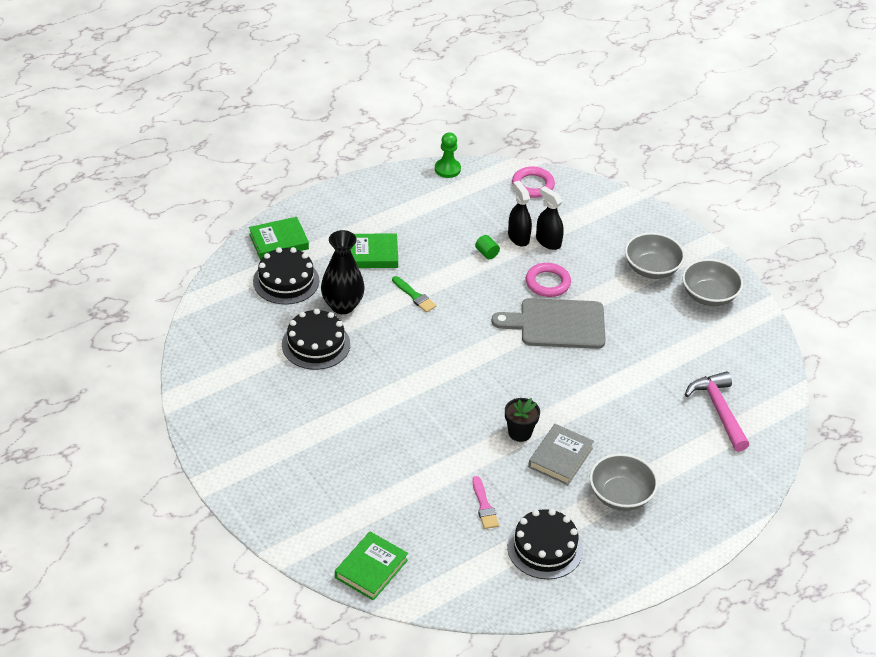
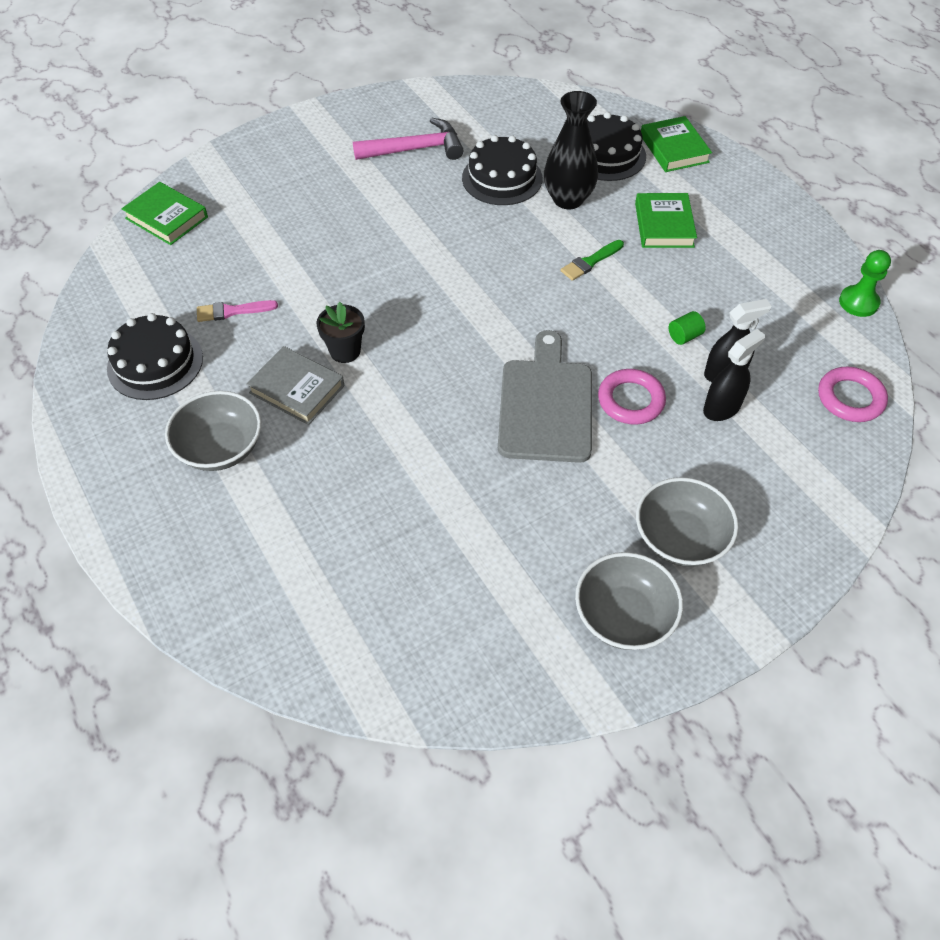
camera: 95 degrees right, 10 degrees up
(718, 410) = (363, 592): pink hammer -> pink hammer (416, 149)

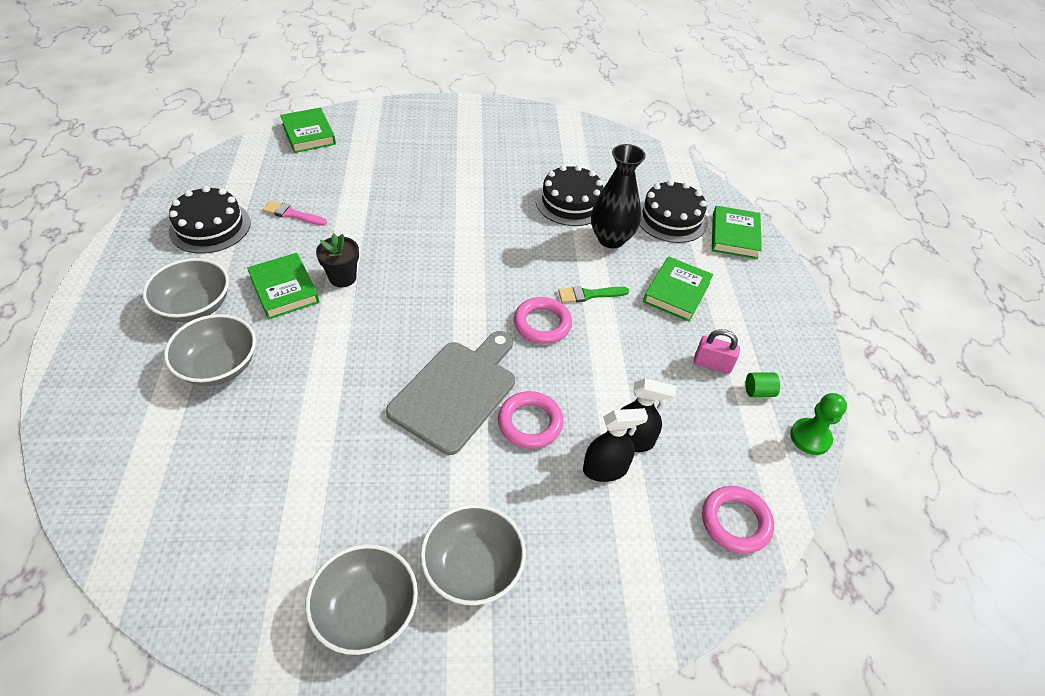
camera: 25 degrees right, 5 degrees down
(297, 389) = (284, 289): grey book -> green book
(302, 490) = (219, 366): none -> grey bowl
(416, 149) = (522, 156): pink hammer -> none
(570, 308) = (542, 324): none -> pink ring
(684, 336) = (621, 391): green cylinder -> green cylinder (758, 391)
(740, 277) = (712, 364): none -> pink padlock

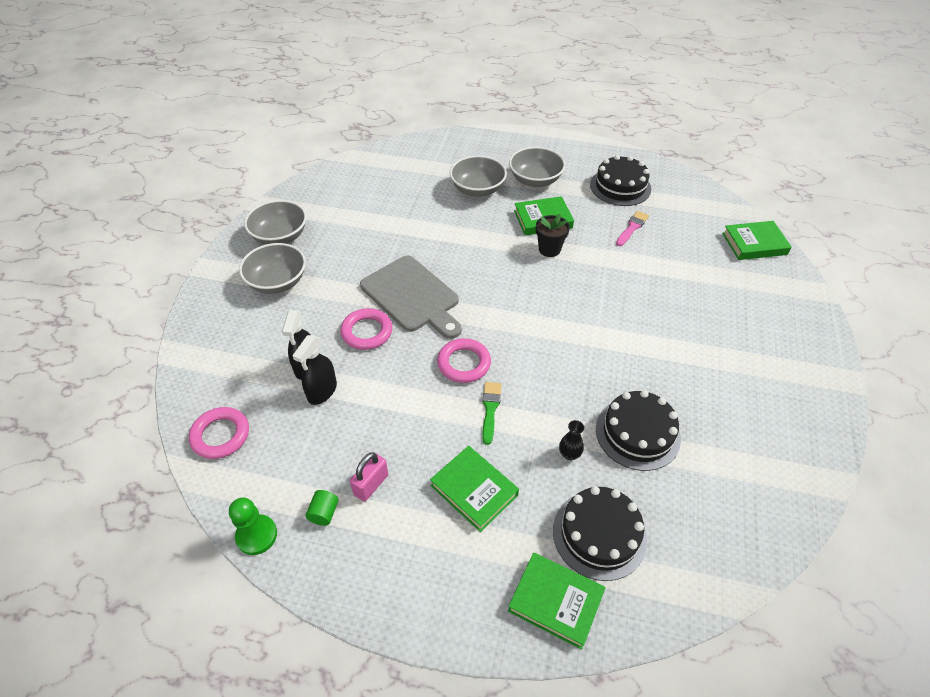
camera: 110 degrees right, 0 degrees up
(611, 239) = (569, 454): black vase -> black vase, size x0.44

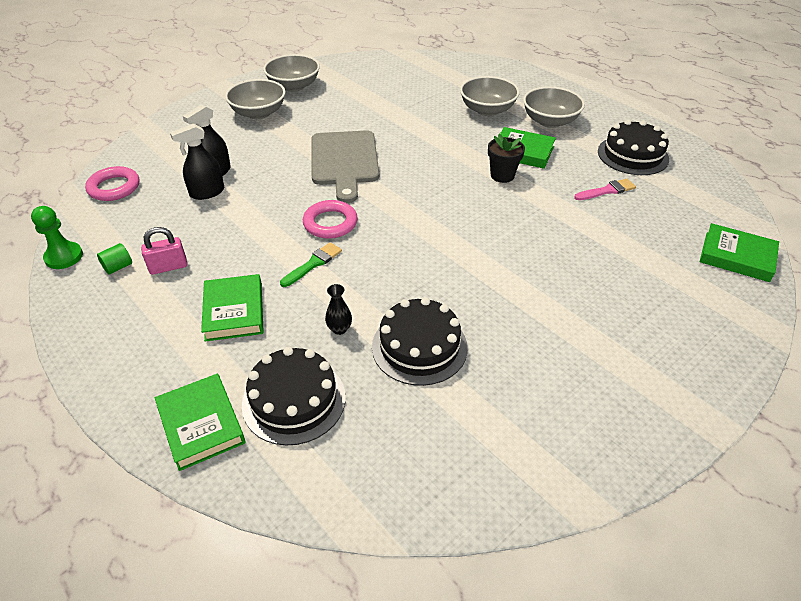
camera: 35 degrees right, 5 degrees down
(367, 332) = (282, 170): pink ring -> none

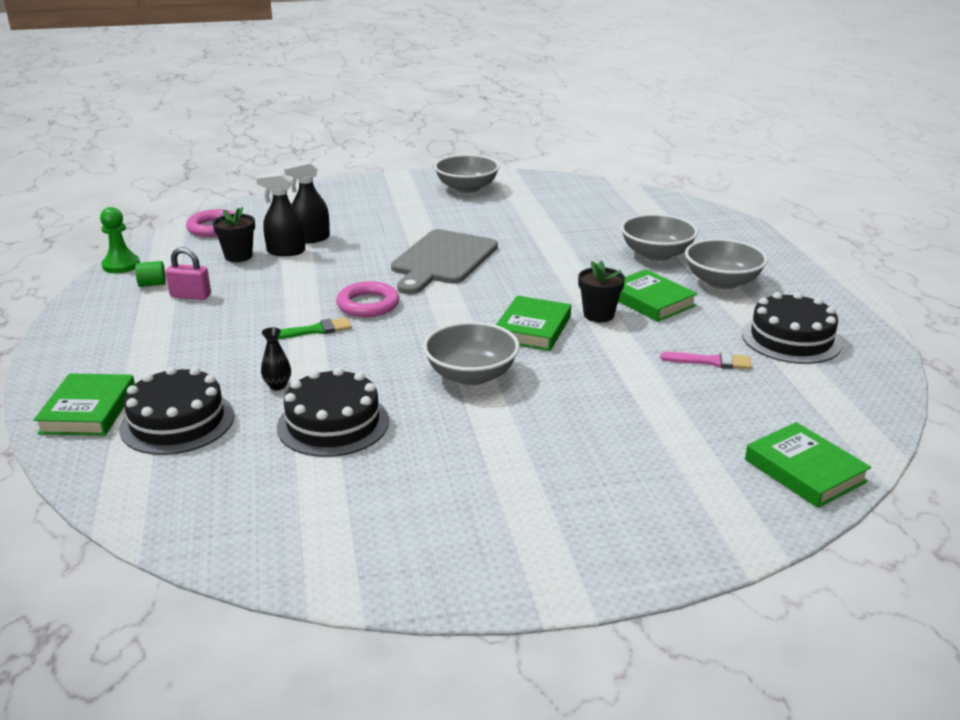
camera: 30 degrees right, 15 degrees down
(169, 211) = (238, 256): none -> black flower pot
(234, 311) = (205, 343): green book -> green book (533, 329)
(258, 113) = (405, 202): grey bowl -> grey bowl (471, 375)

